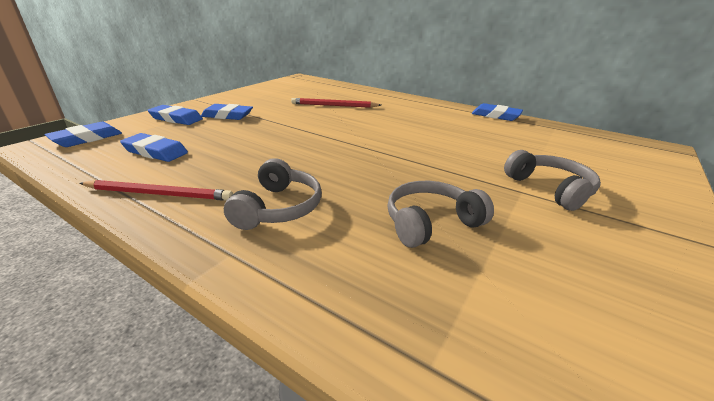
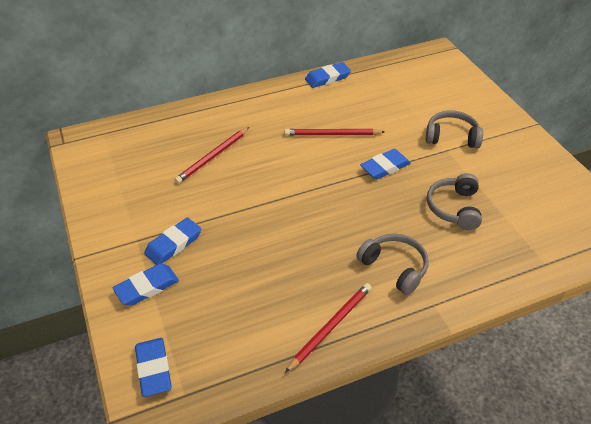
camera: 55 degrees left, 15 degrees up
(155, 152) = (238, 317): blue eraser -> blue eraser (385, 167)
(430, 133) = (332, 134): none -> red pencil

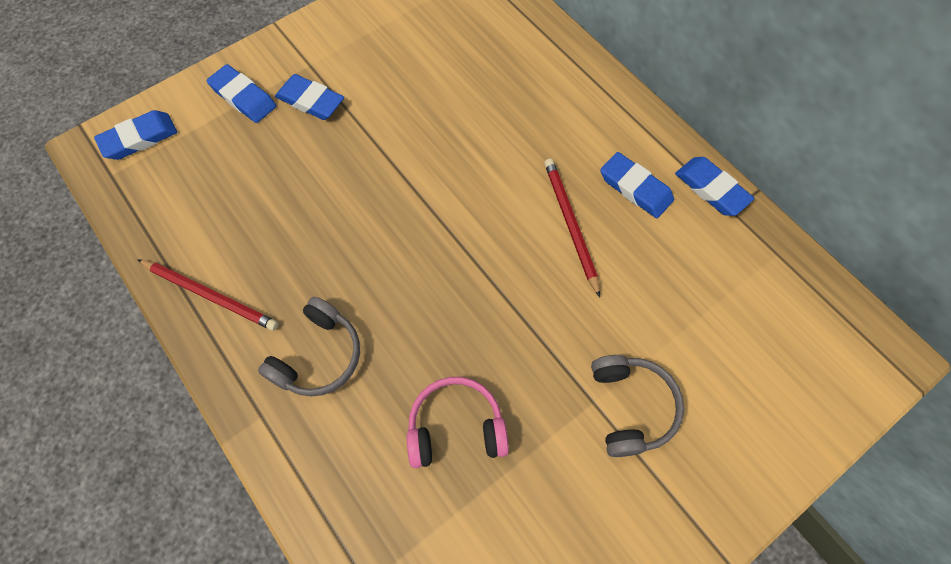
camera: 75 degrees right, 20 degrees up
(213, 157) = (472, 94): red pencil -> none
(385, 167) = (519, 312): blue eraser -> blue eraser (635, 188)
(454, 208) = (456, 427): grey headphones -> pink headphones

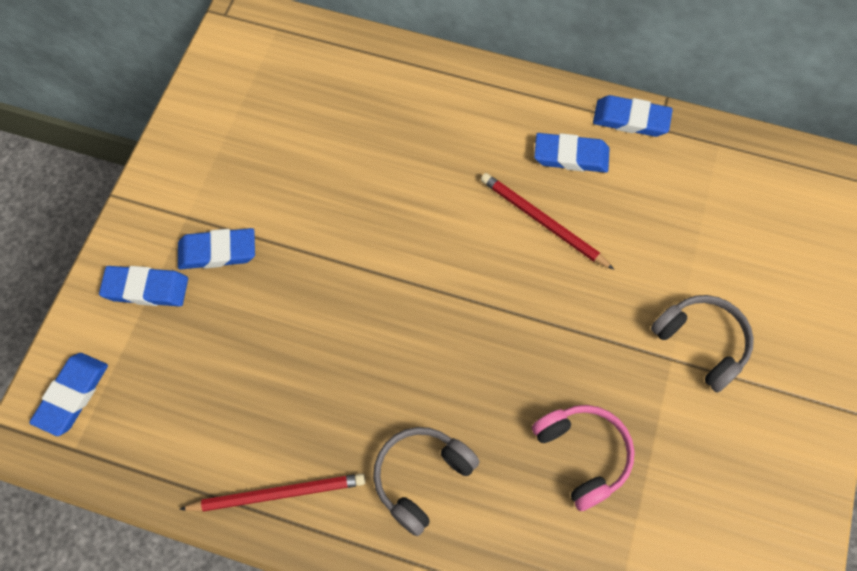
camera: 35 degrees left, 0 degrees up
(318, 356) = (421, 478): grey headphones -> grey headphones turned 135 degrees counterclockwise
(456, 427) = (583, 455): pink headphones -> pink headphones turned 105 degrees clockwise

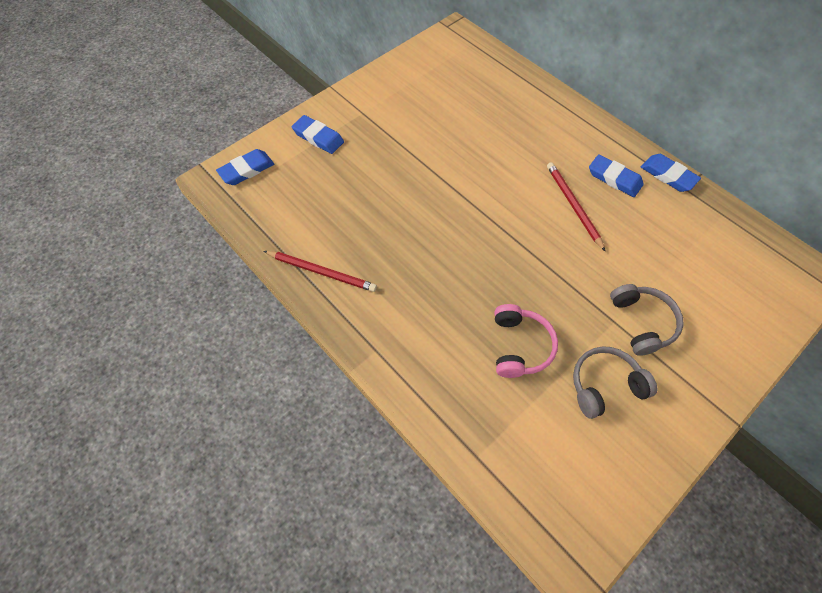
camera: 30 degrees right, 5 degrees down
(217, 252) = (368, 136): blue eraser -> none
(421, 478) = (409, 306): grey headphones -> grey headphones (605, 385)

